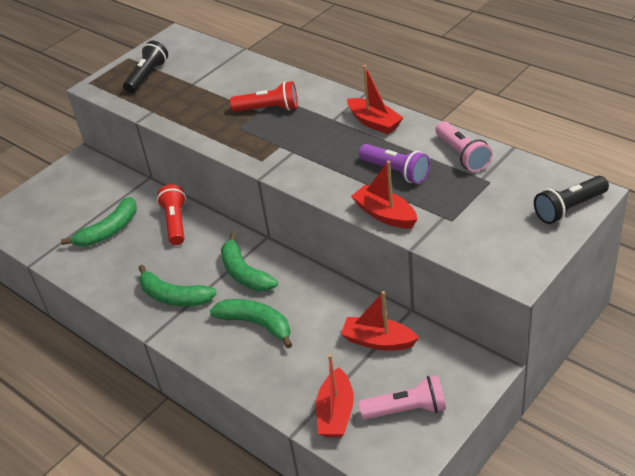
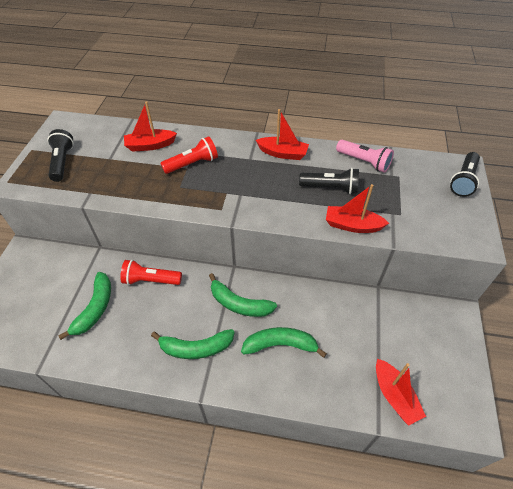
camera: 35 degrees left, 10 degrees up
(175, 223) = (151, 280): red flashlight -> red flashlight turned 45 degrees counterclockwise
(378, 341) = (377, 321): red boat -> red boat (150, 145)
(395, 172) = (330, 188): purple flashlight -> black flashlight
(406, 409) = (437, 369): pink flashlight -> none

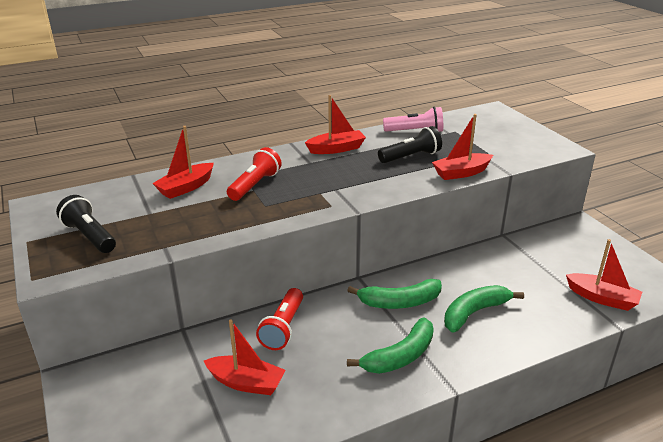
camera: 35 degrees left, 20 degrees down
(95, 308) = (246, 383): green banana -> red boat
(151, 280) = (283, 328): red flashlight -> red flashlight turned 45 degrees counterclockwise
(463, 181) = (505, 118): black flashlight -> none

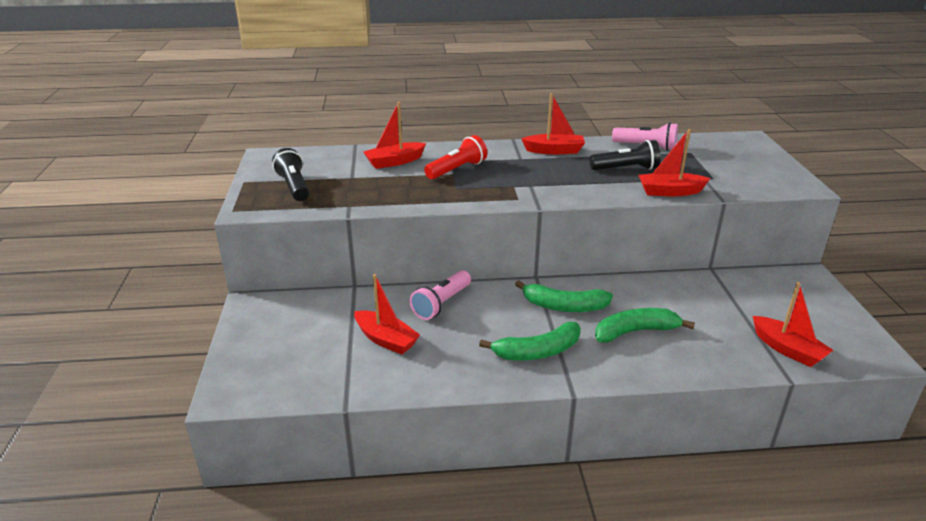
camera: 20 degrees right, 0 degrees up
(283, 328) = (441, 304): red flashlight -> pink flashlight

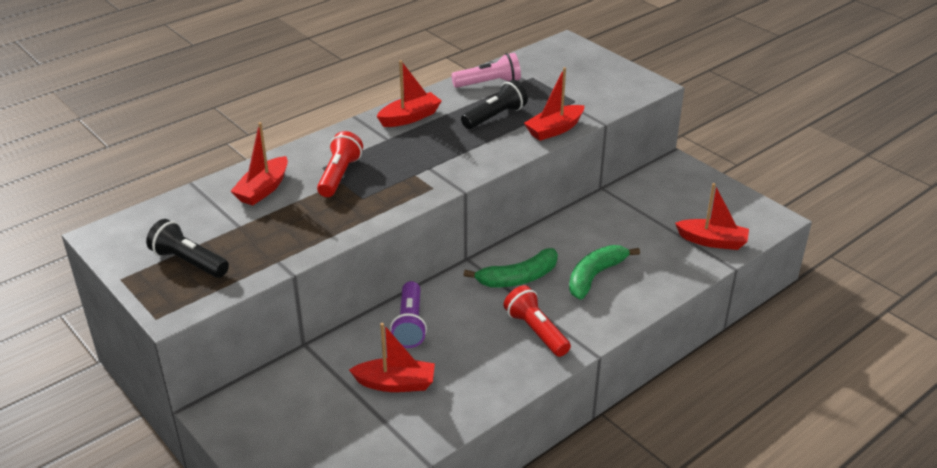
camera: 35 degrees left, 5 degrees up
(441, 304) = (410, 324): pink flashlight -> purple flashlight
(537, 351) = (536, 331): green banana -> red flashlight

